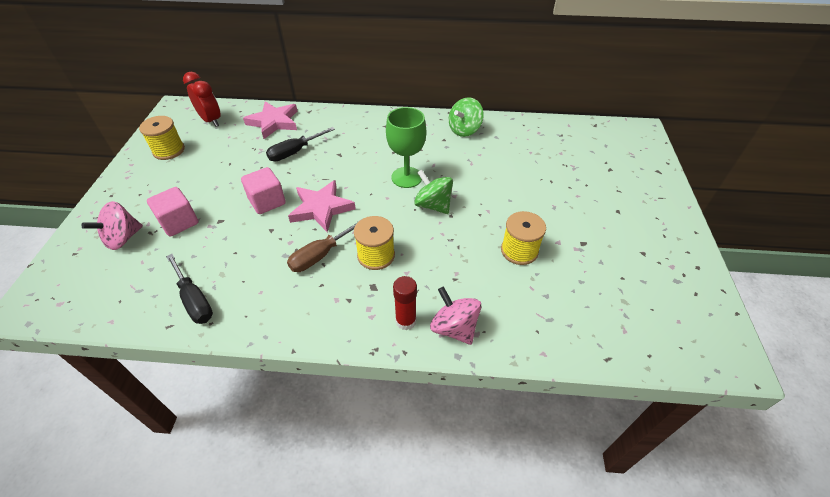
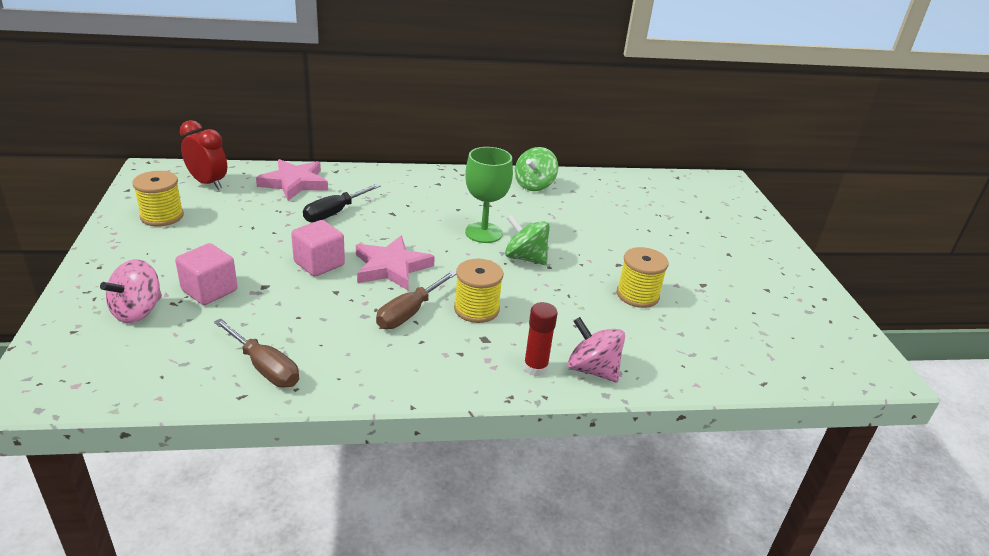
camera: 15 degrees left, 15 degrees down
(194, 300) = (264, 367): black screwdriver -> brown screwdriver

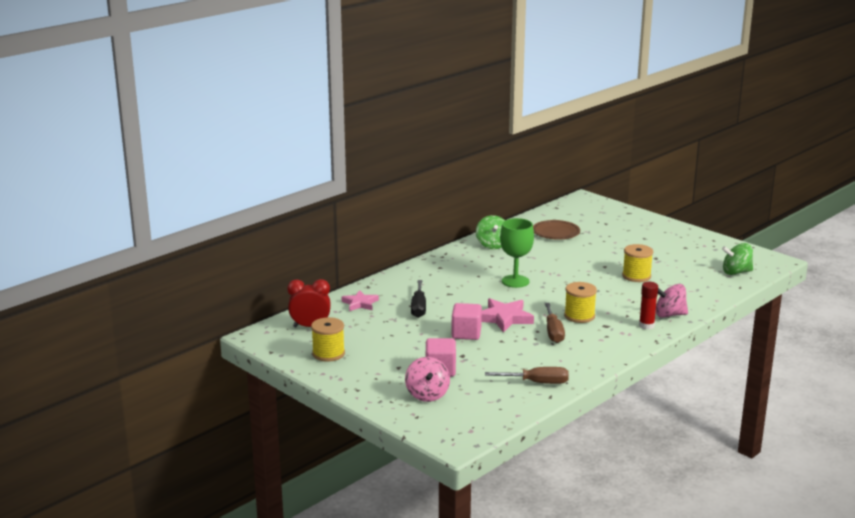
camera: 35 degrees left, 10 degrees down
(294, 183) = (360, 303): pink star -> pink star, size x0.65
(525, 258) = (558, 284): green spinning top -> green spinning top (736, 272)
(628, 202) = (555, 233): none -> brown plate

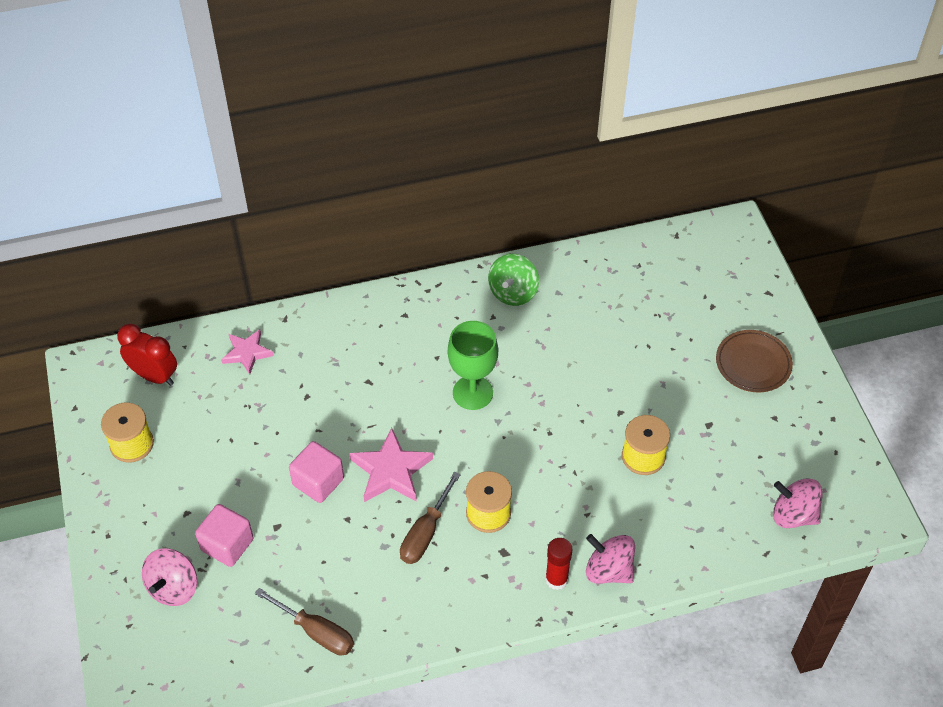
camera: 30 degrees right, 30 degrees up
(418, 307) = (307, 395): black screwdriver -> none
(555, 233) = (622, 299): brown plate -> brown plate (753, 364)
(736, 272) = (793, 515): green spinning top -> pink spinning top

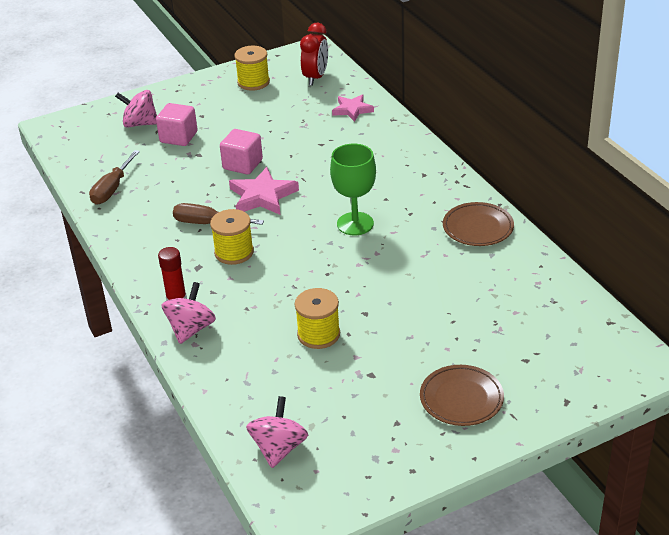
camera: 80 degrees right, 15 degrees down
(513, 292) = (478, 228): green spinning top -> brown plate

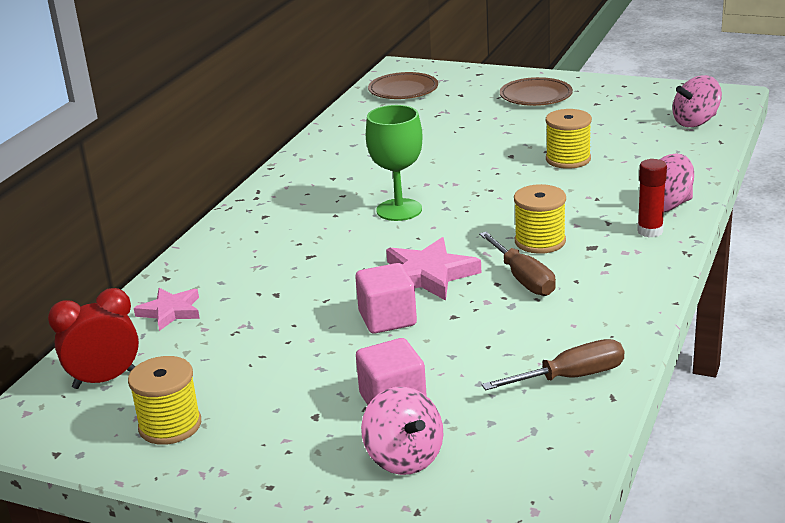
camera: 130 degrees left, 10 degrees down
(478, 228) = (322, 162): brown plate -> brown plate (403, 90)

